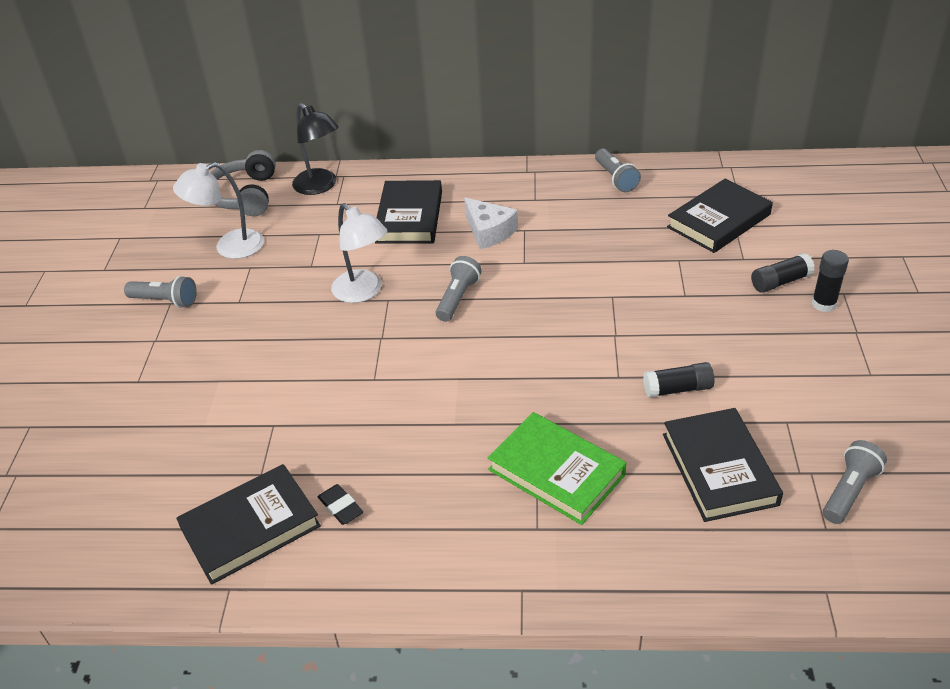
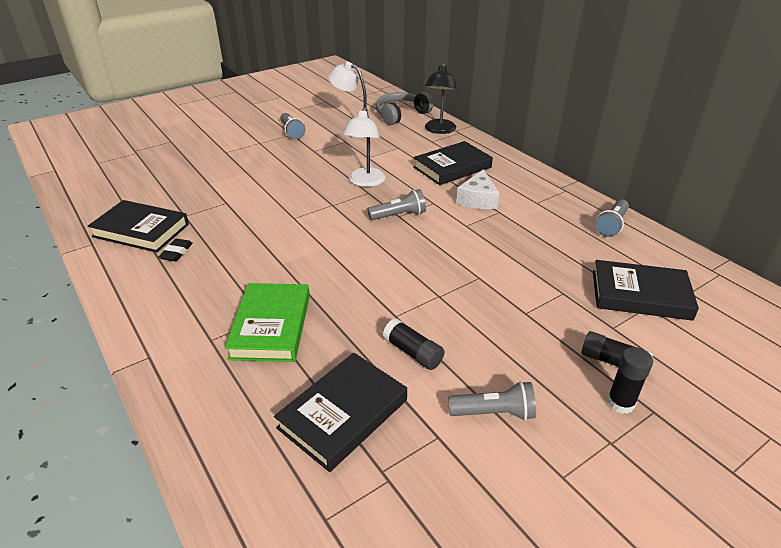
camera: 50 degrees right, 5 degrees down
(849, 491) = (386, 520): grey flashlight -> grey flashlight (494, 413)

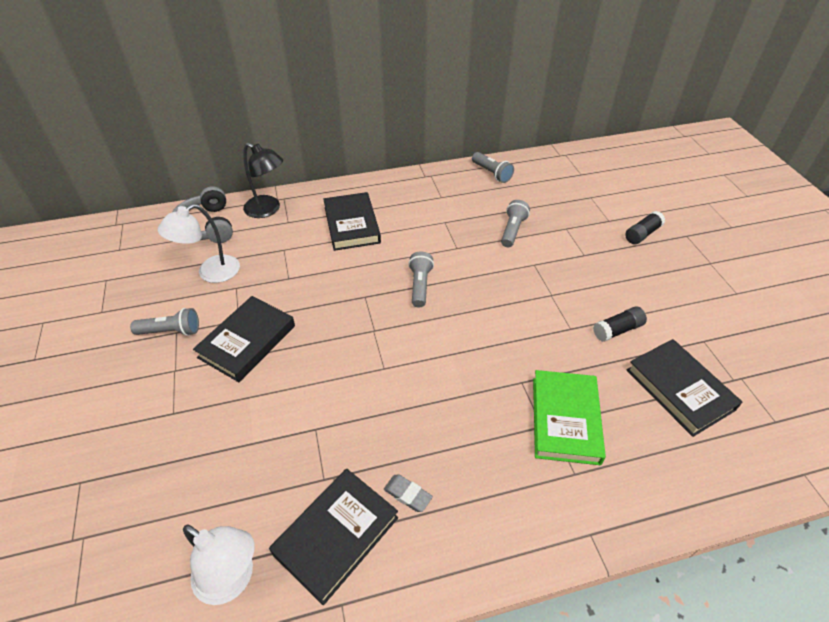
camera: 70 degrees left, 10 degrees up
(176, 253) = (407, 494): black eraser -> grey eraser
(271, 326) = (565, 419): green book -> green book turned 75 degrees clockwise
(365, 182) = (342, 293): white lamp -> white lamp (232, 580)
(478, 199) = (419, 227): white cheese -> none
(494, 413) = (683, 305): grey flashlight -> grey flashlight (512, 230)
(620, 403) = (679, 246): black glue stick -> none
(640, 295) = (578, 195): black book -> black book (247, 341)

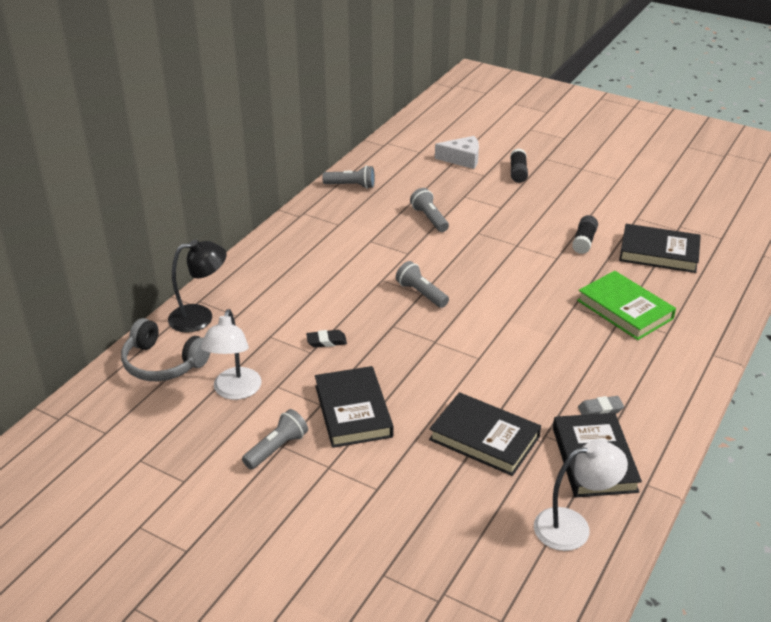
camera: 45 degrees left, 10 degrees down
(308, 277) = (326, 341): none -> black eraser
(352, 225) = (298, 285): black book -> black book (484, 438)
(608, 197) = (462, 159): none -> white cheese

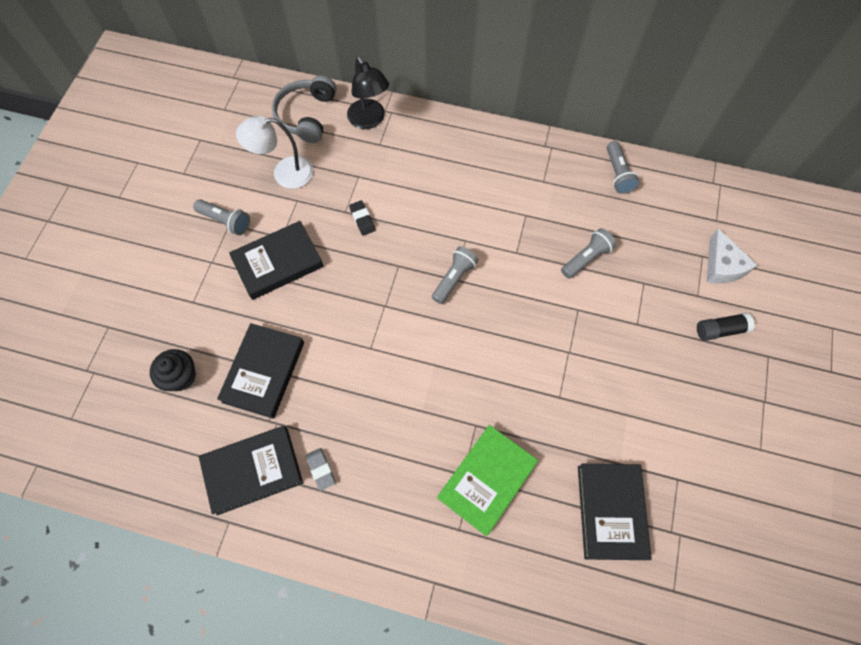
camera: 75 degrees right, 30 degrees up
(471, 508) = (181, 376): none -> black cupcake
(573, 527) = (170, 461): white lamp -> none
(584, 241) = (602, 423): black glue stick -> none

